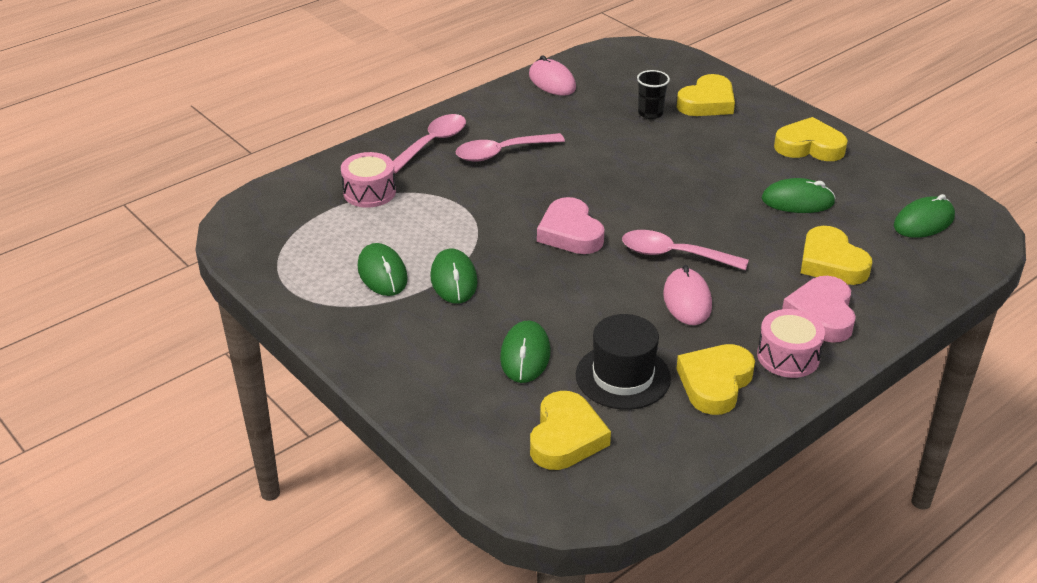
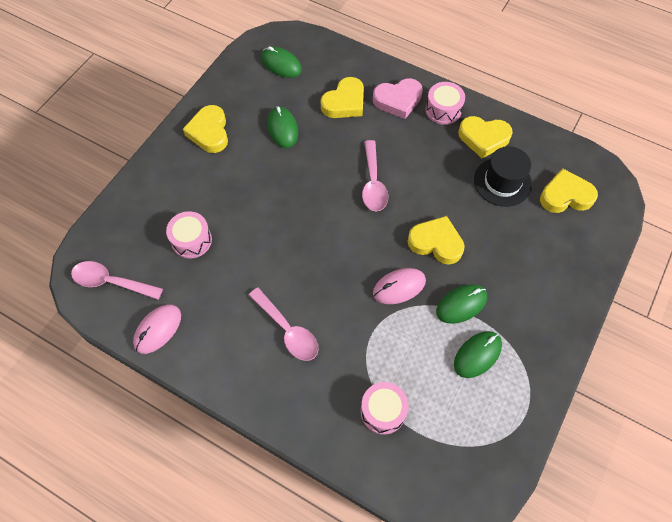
camera: 110 degrees left, 25 degrees up
(432, 143) = (293, 391): pink spoon -> pink spoon (111, 282)
(525, 355) = (512, 236): green mouse -> none
(570, 233) = (375, 249): pink heart -> none
(650, 113) = (191, 240): black cup -> pink drum
(687, 300) = (417, 166): pink mouse -> pink mouse (399, 287)
(707, 102) = (163, 205): yellow heart -> yellow heart (436, 243)

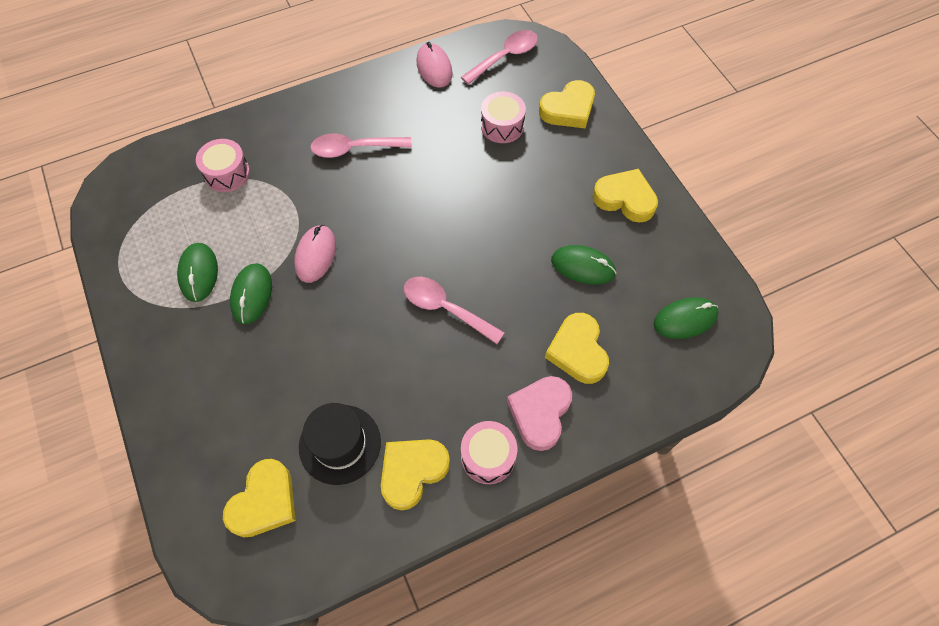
camera: 125 degrees right, 0 degrees up
(436, 243) = (330, 319): yellow heart -> yellow heart (568, 109)

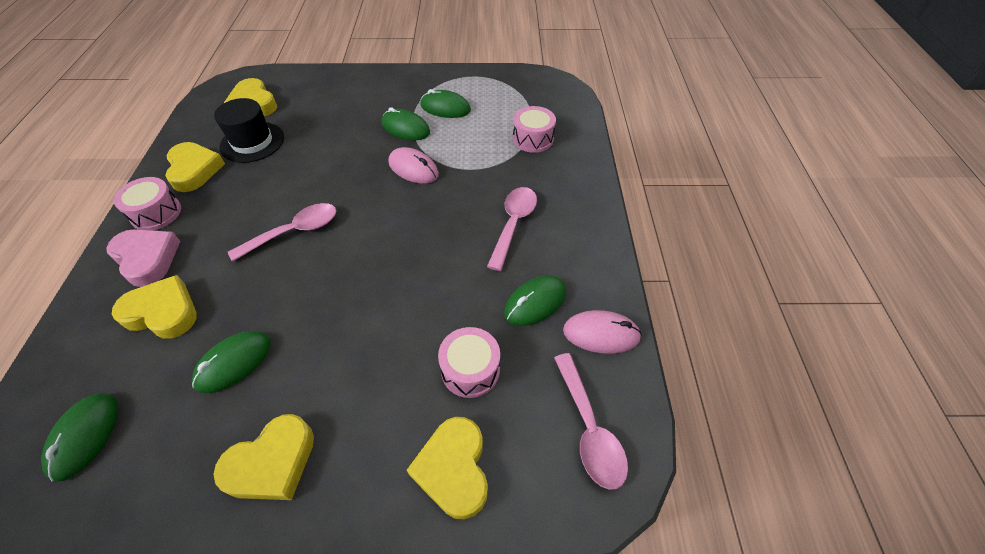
camera: 115 degrees right, 10 degrees down
(427, 109) = (535, 302): none -> green mouse

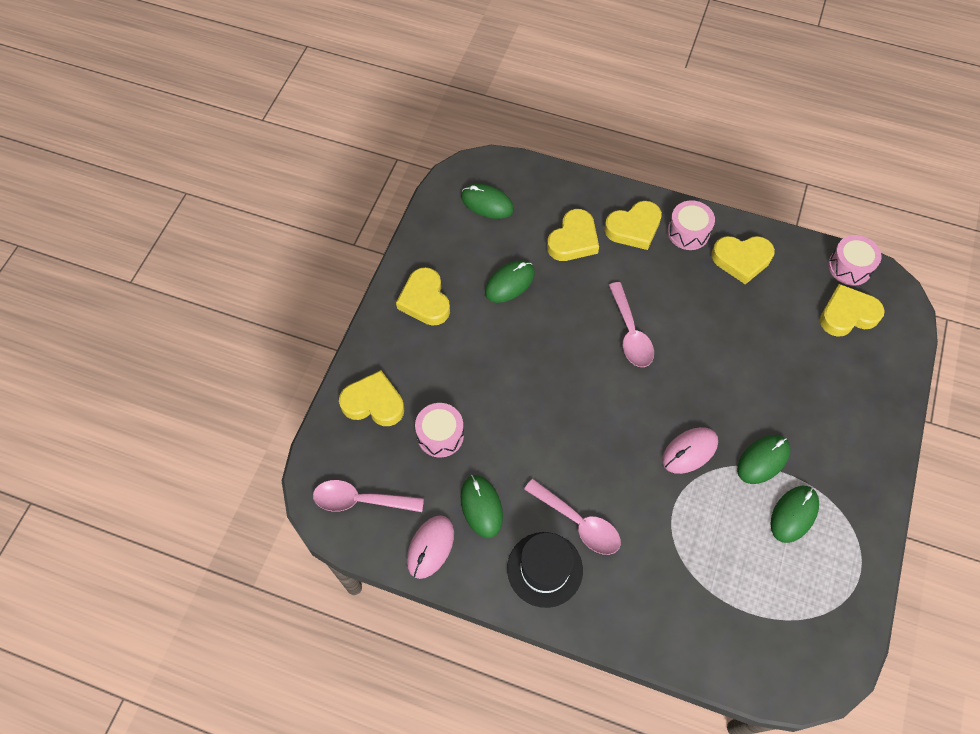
camera: 110 degrees right, 10 degrees up
(147, 259) = (634, 228): pink heart -> yellow heart
(234, 363) = (509, 283): green mouse -> green mouse turned 75 degrees clockwise
(252, 142) = (774, 309): black hat -> black hat (544, 569)
(533, 139) = (707, 596): pink drum -> pink drum (849, 267)

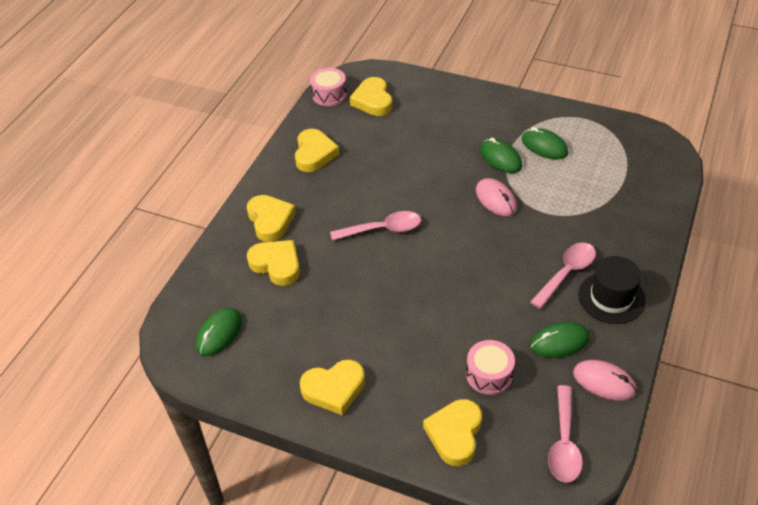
camera: 85 degrees left, 15 degrees down
(509, 283) = (320, 316): green mouse -> none
(688, 232) = (281, 184): pink drum -> none

